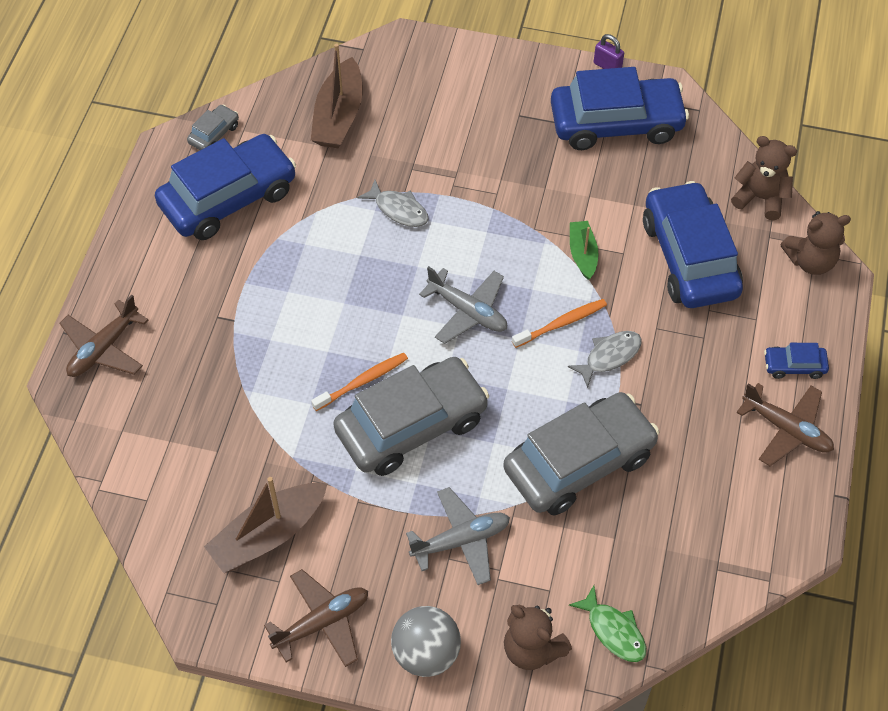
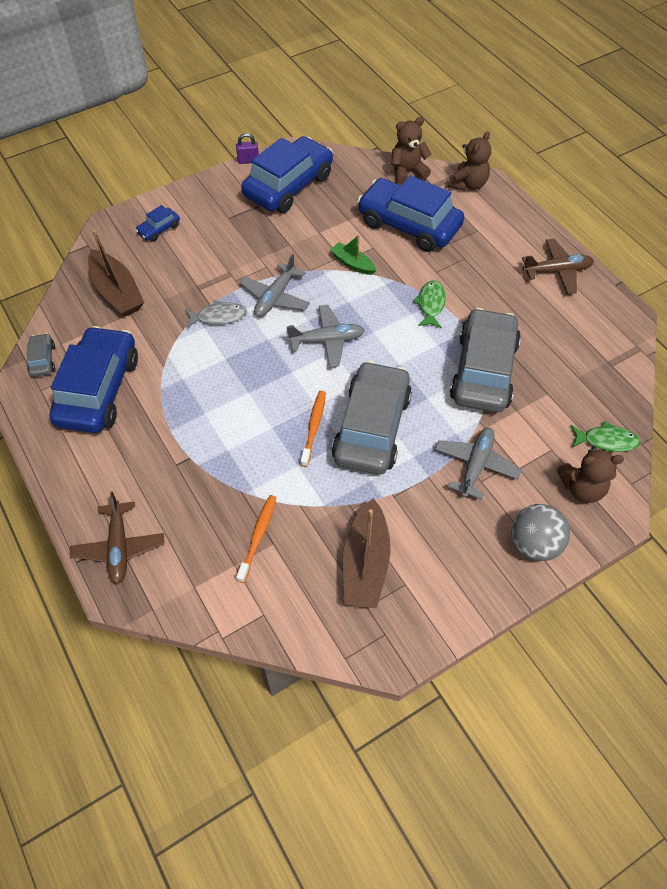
camera: 45 degrees left, 0 degrees up
(322, 622) = (458, 583): brown plane -> none
(470, 231) = (275, 297): none -> grey plane
(561, 323) = (385, 307): orange toothbrush -> orange toothbrush (258, 536)
(609, 356) = (431, 304): grey fish -> green fish
(794, 366) = (522, 239): blue car -> blue car (159, 229)

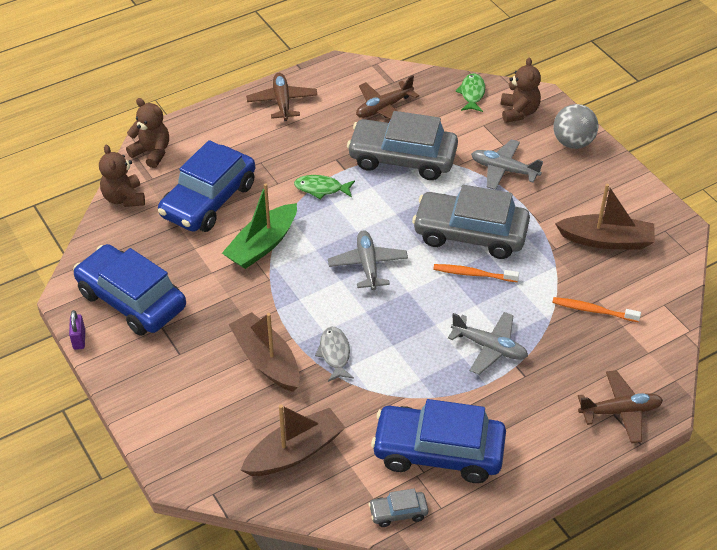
camera: 90 degrees left, 10 degrees down
(159, 229) = (192, 421): blue car -> none
(216, 271) = (266, 360): none -> brown boat
(275, 297) = (308, 307): grey plane -> grey plane (489, 347)
(352, 263) = (262, 245): green boat -> green boat, size x1.73
(563, 355) = (384, 108): none -> brown plane

